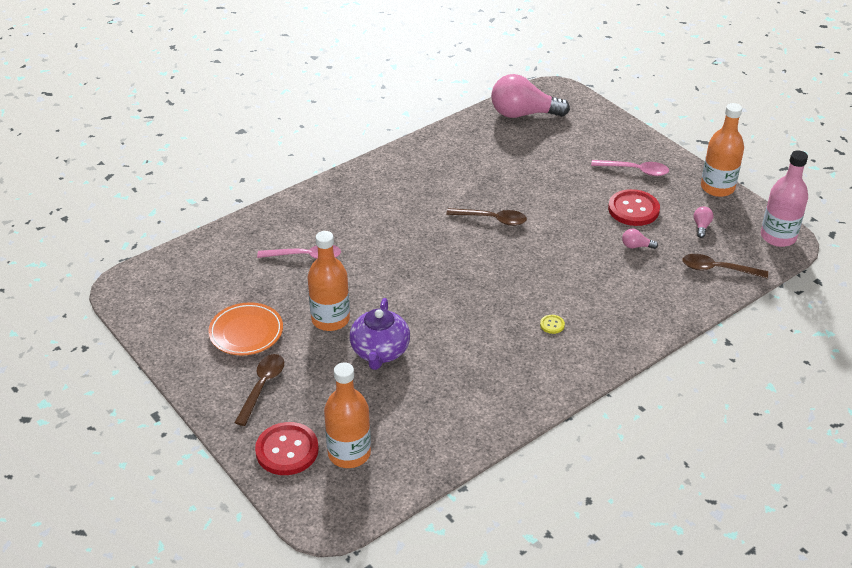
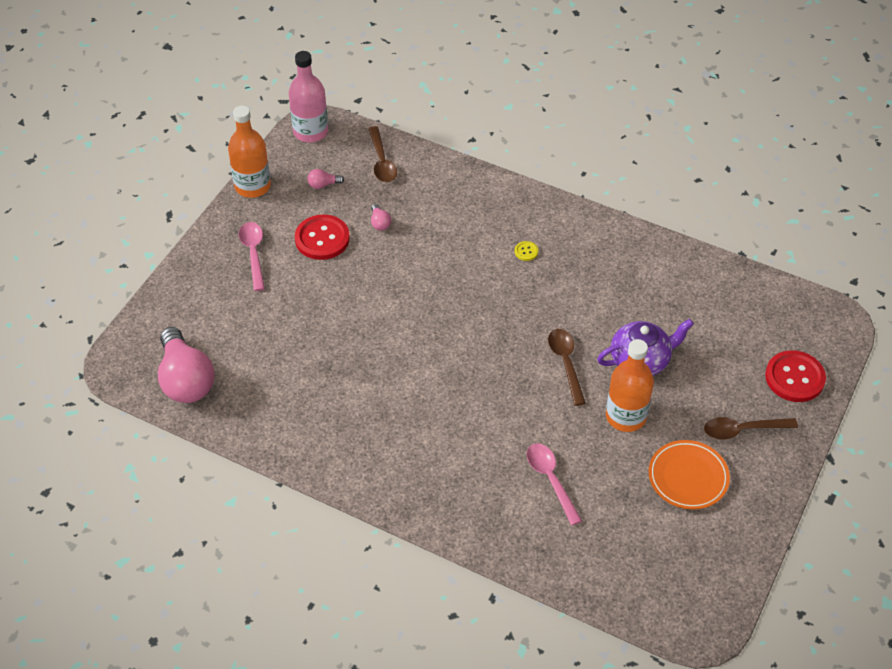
camera: 115 degrees left, 10 degrees up
(349, 453) = (766, 334): orange bottle -> none
(492, 219) = (399, 343): brown spoon -> brown spoon (566, 363)

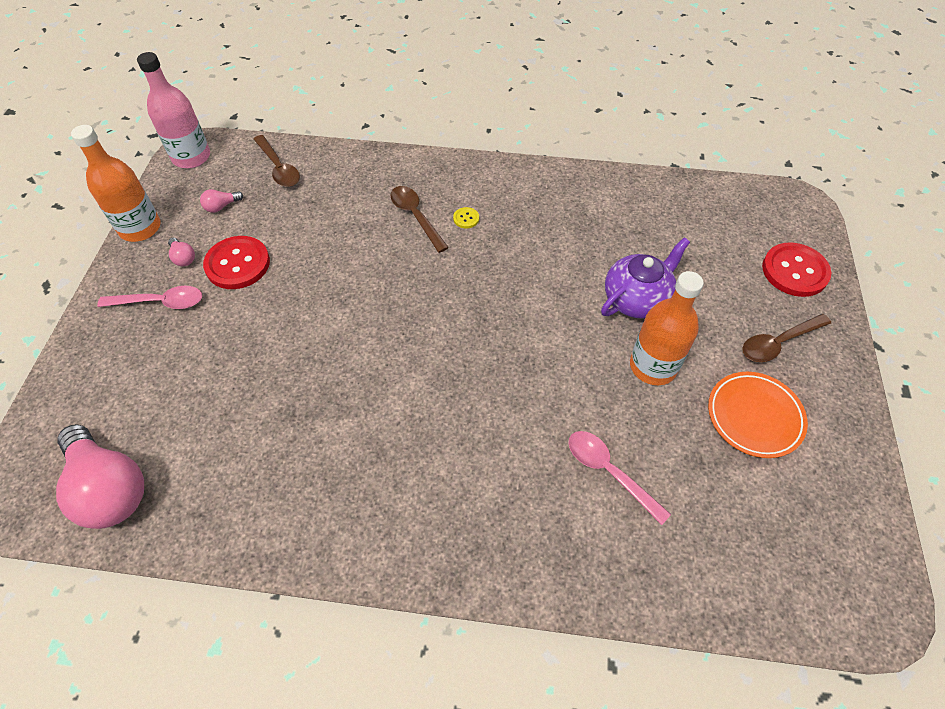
camera: 20 degrees left, 5 degrees up
(253, 253) = (160, 302): pink spoon -> pink spoon turned 120 degrees clockwise
(380, 223) = (298, 230): pink light bulb -> pink light bulb (183, 258)
(566, 363) = (561, 325): brown spoon -> brown spoon (416, 216)

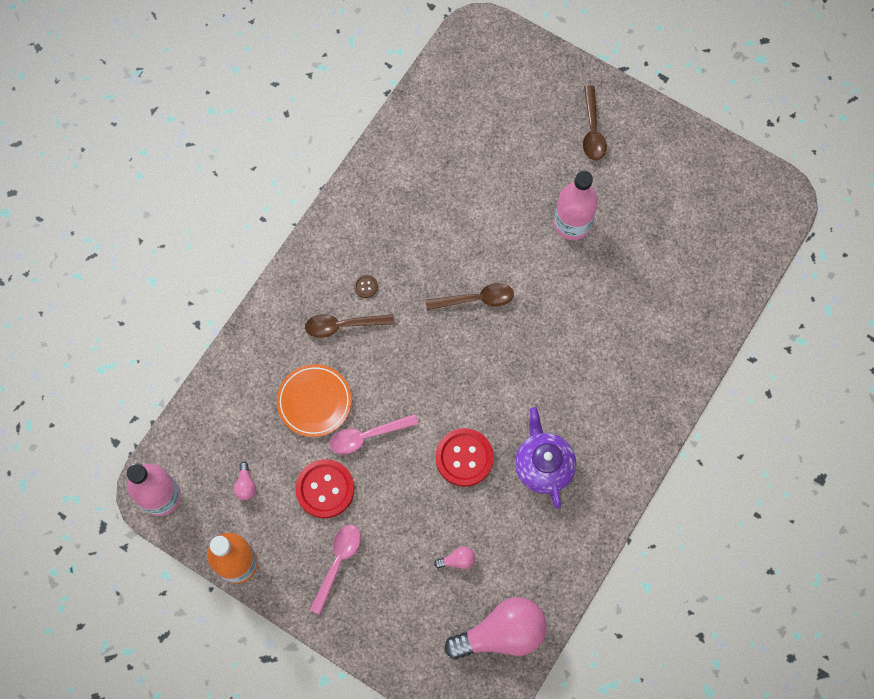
camera: 65 degrees left, 15 degrees up
(183, 258) = (295, 533): pink light bulb -> pink light bulb (457, 560)
(279, 168) = (219, 420): brown spoon -> brown spoon (476, 299)
(466, 218) = (365, 286): yellow button -> brown button
(609, 472) = (637, 296): pink spoon -> pink spoon (367, 436)
(636, 299) = (510, 201): purple teapot -> purple teapot (543, 465)
(653, 366) = (572, 224): orange bottle -> pink bottle
(754, 416) = (639, 183): orange plate -> orange plate (314, 401)
(794, 271) = (539, 77): red button -> red button (464, 458)

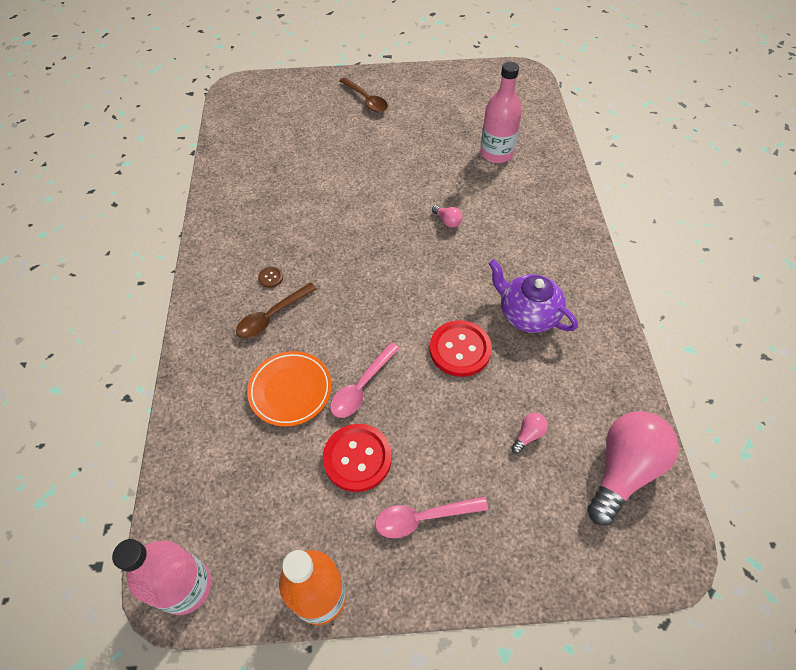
camera: 35 degrees left, 15 degrees down
(246, 485) = (274, 509): pink light bulb -> pink light bulb (447, 221)
(338, 563) = (423, 518): pink spoon -> pink spoon turned 90 degrees counterclockwise
(476, 299) = (370, 236): brown spoon -> none
(572, 224) = (400, 154): pink bottle -> pink bottle (496, 153)

